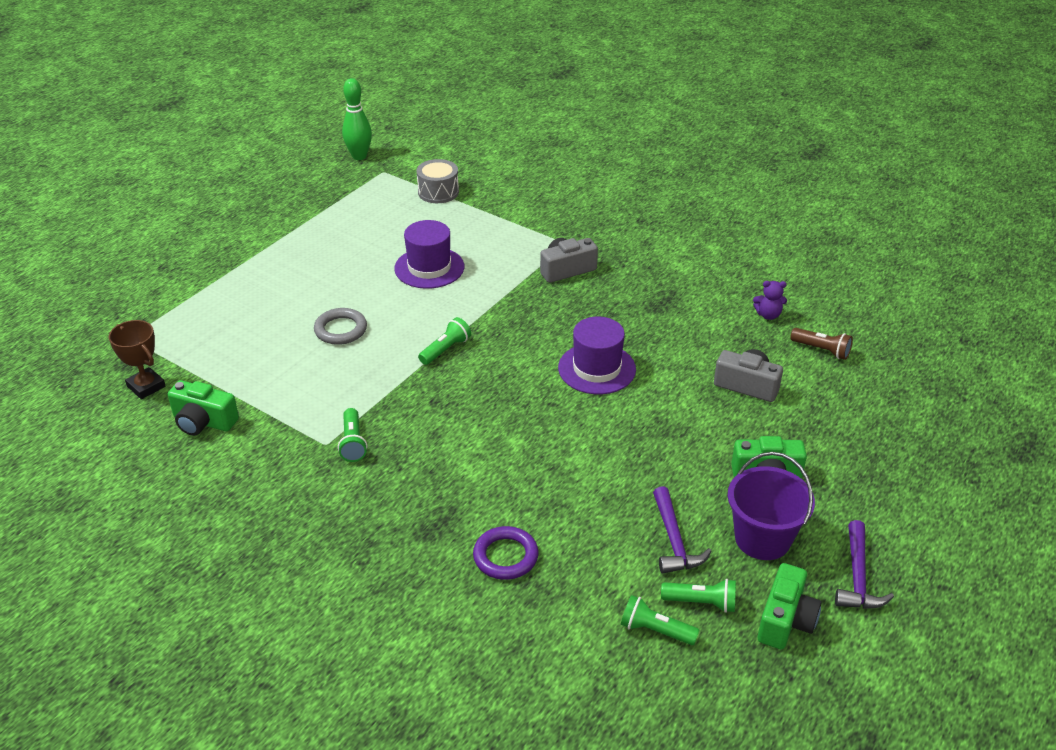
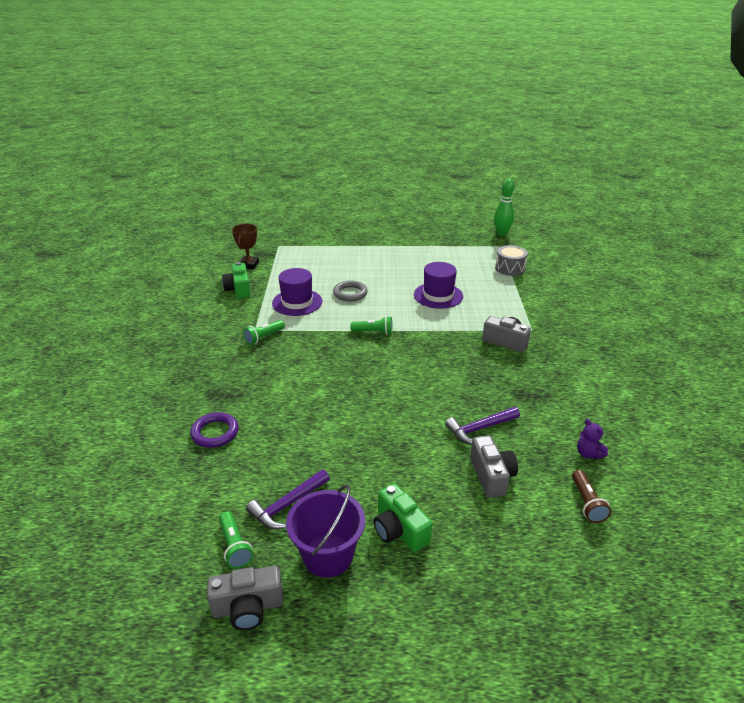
camera: 55 degrees right, 5 degrees down
(597, 368) = (424, 395): purple hat -> purple hat (297, 302)
(655, 630) = (192, 532): green flashlight -> none
(785, 620) = (248, 607): green camera -> grey camera
(858, 577) = (331, 640): purple hammer -> purple hammer (480, 429)

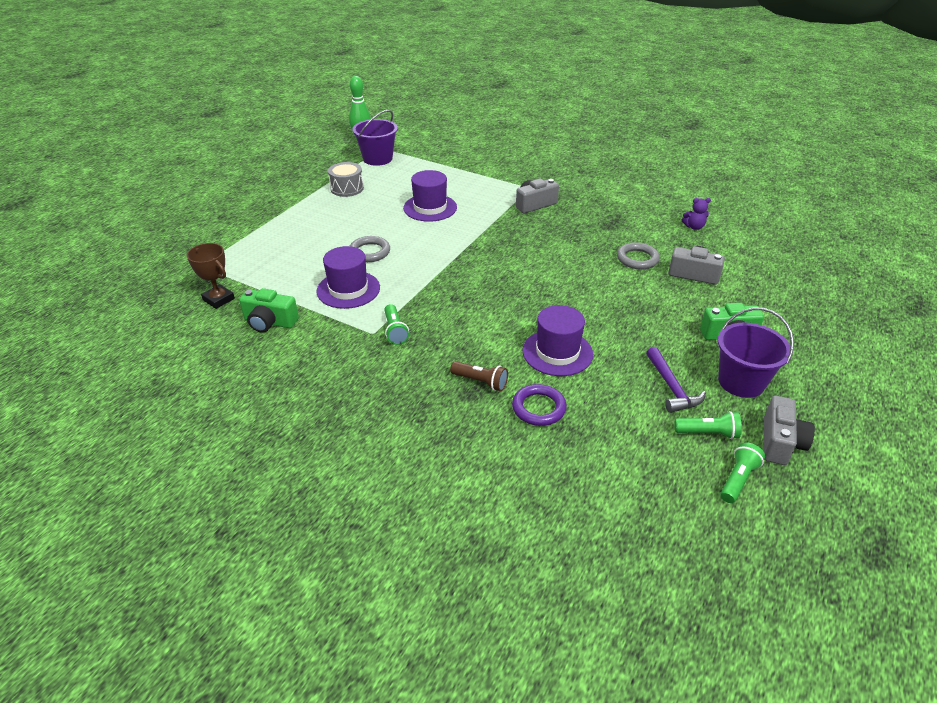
camera: 60 degrees left, 5 degrees up
(292, 421) = (557, 352): none -> purple hat
(373, 332) = (455, 261): green flashlight -> green flashlight (738, 479)
(480, 429) = (637, 259): purple hammer -> grey ring
(482, 250) = (377, 159): none -> purple bucket
(510, 268) = (426, 159): grey drum -> grey drum (347, 188)
(587, 503) = (741, 248): brown flashlight -> brown flashlight (481, 382)

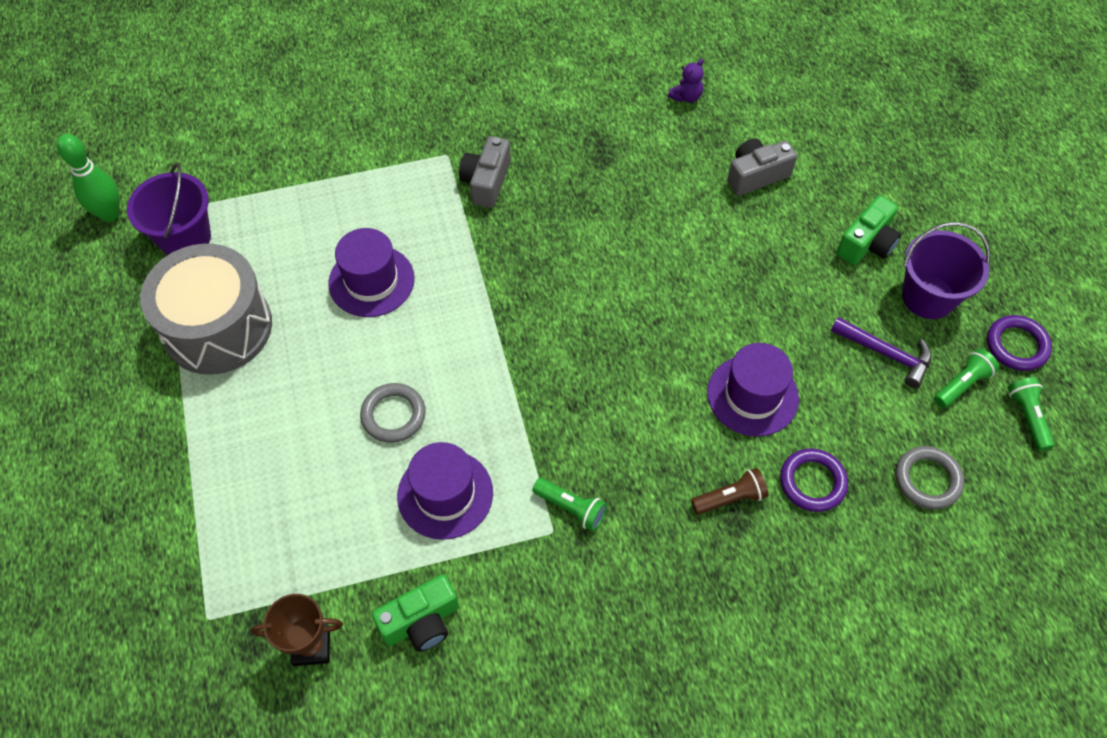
camera: 45 degrees left, 20 degrees up
(347, 188) = (218, 327): grey drum -> grey drum, size x1.91
(637, 259) = (684, 193): grey ring -> grey ring (927, 479)
(780, 442) = (1016, 345): grey camera -> purple ring

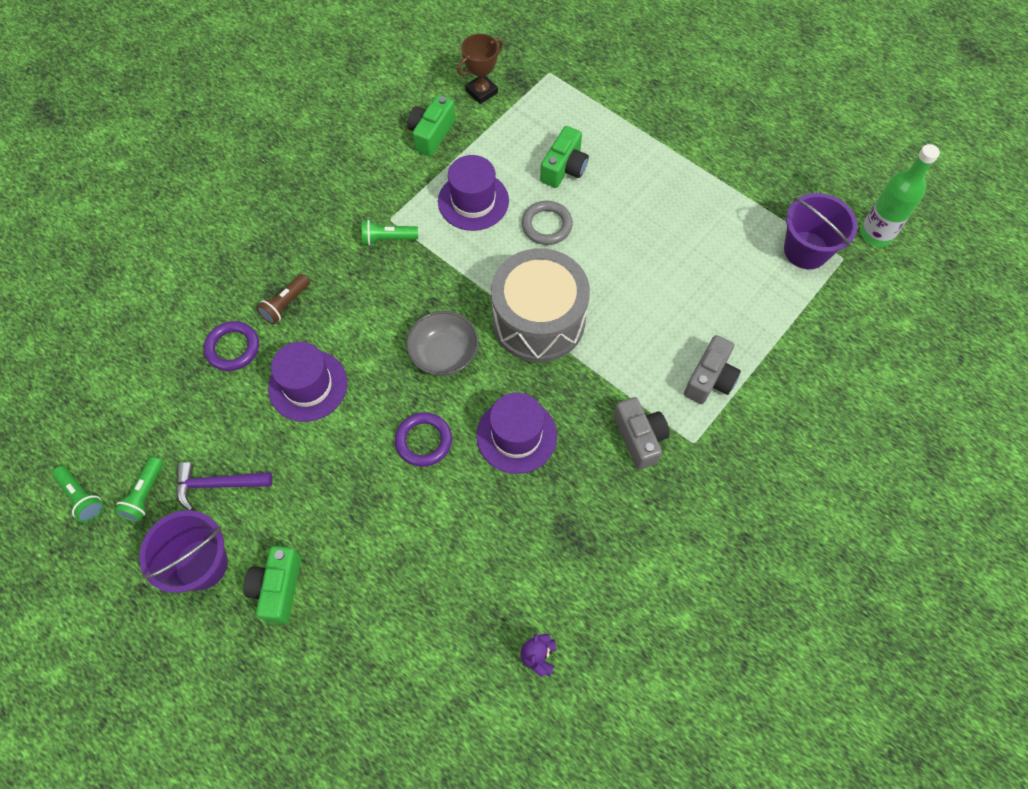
camera: 145 degrees right, 5 degrees up
(109, 214) = (876, 234): green bowling pin -> green bottle
(218, 327) = (714, 209): grey drum -> grey drum (538, 320)
(315, 470) = (564, 168): none -> green camera
(371, 281) = (647, 301): purple hat -> purple hat (516, 435)
(599, 347) = (444, 354): none -> grey bowl
(756, 175) = (416, 600): grey camera -> grey camera (710, 379)
(927, 479) = (148, 399): grey ring -> none
(1016, 345) = (107, 561): purple ring -> purple ring (423, 441)

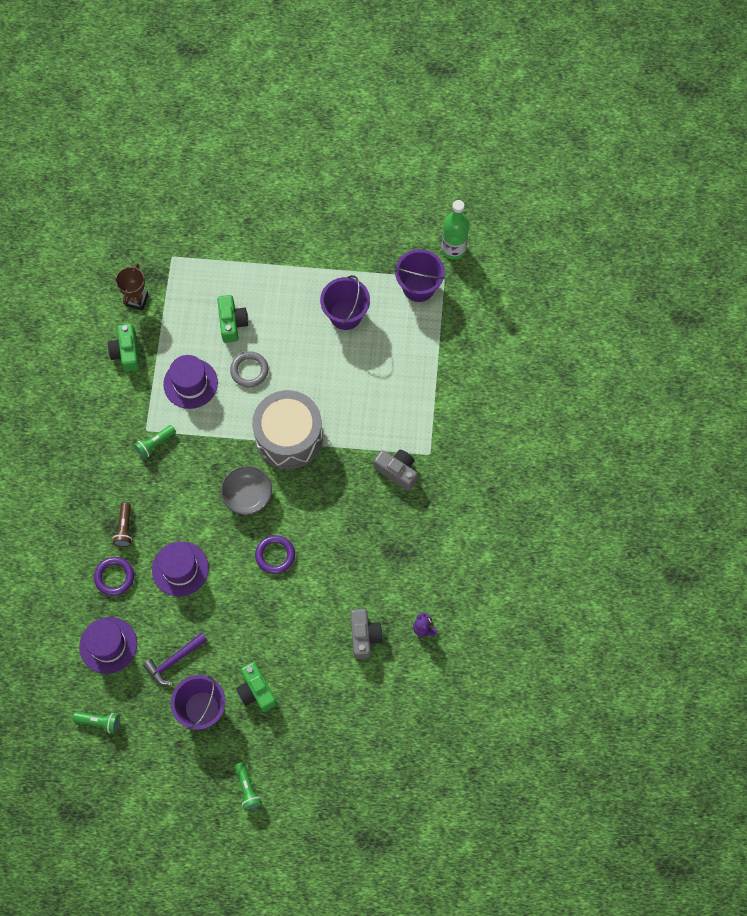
camera: 35 degrees left, 5 degrees up
(145, 494) = (136, 695): green flashlight -> green flashlight (247, 789)
(516, 435) = (326, 516): purple hat -> purple hat (108, 645)
(698, 231) = (345, 315): none -> purple bucket
(710, 379) = (414, 409): grey camera -> grey camera (364, 636)

